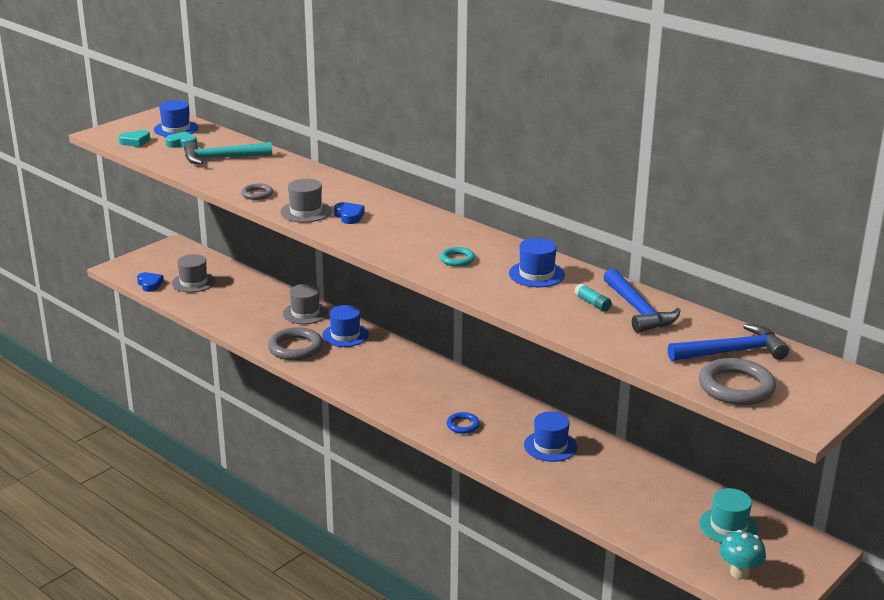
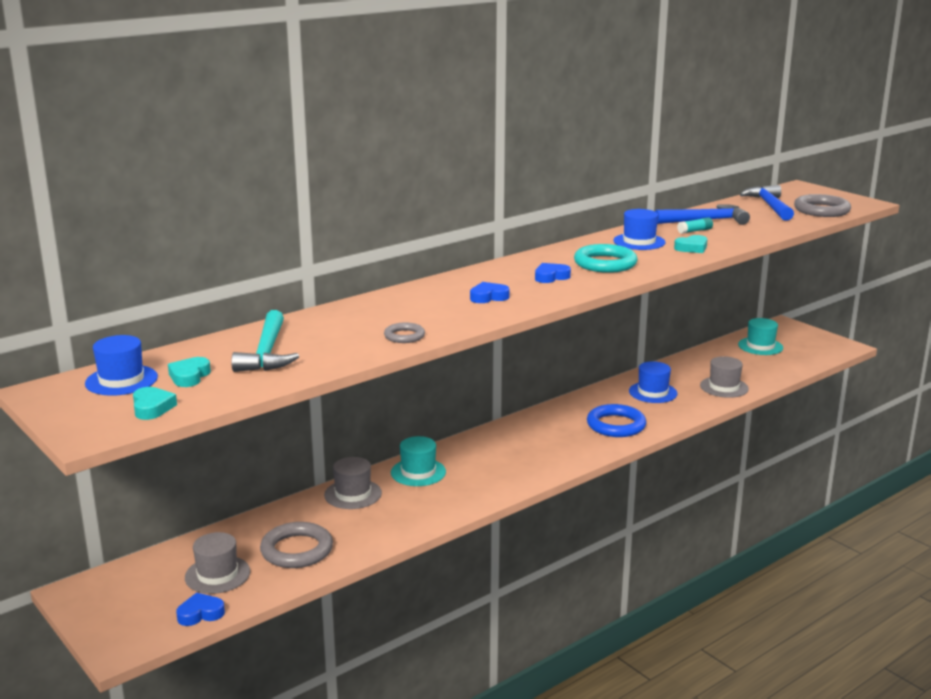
camera: 80 degrees left, 5 degrees down
(295, 348) = (437, 504): grey ring -> grey ring (297, 550)
(306, 211) = (468, 315): grey hat -> grey hat (724, 387)
(345, 335) = (418, 472): blue hat -> turquoise hat
(409, 237) = (551, 277): none -> blue heart
(457, 259) = (605, 263): turquoise ring -> turquoise ring, size x1.81
(463, 425) = (616, 425): blue ring -> blue ring, size x1.81
(527, 301) = (692, 248): none -> turquoise heart
(739, 572) = (815, 351): turquoise mushroom -> none

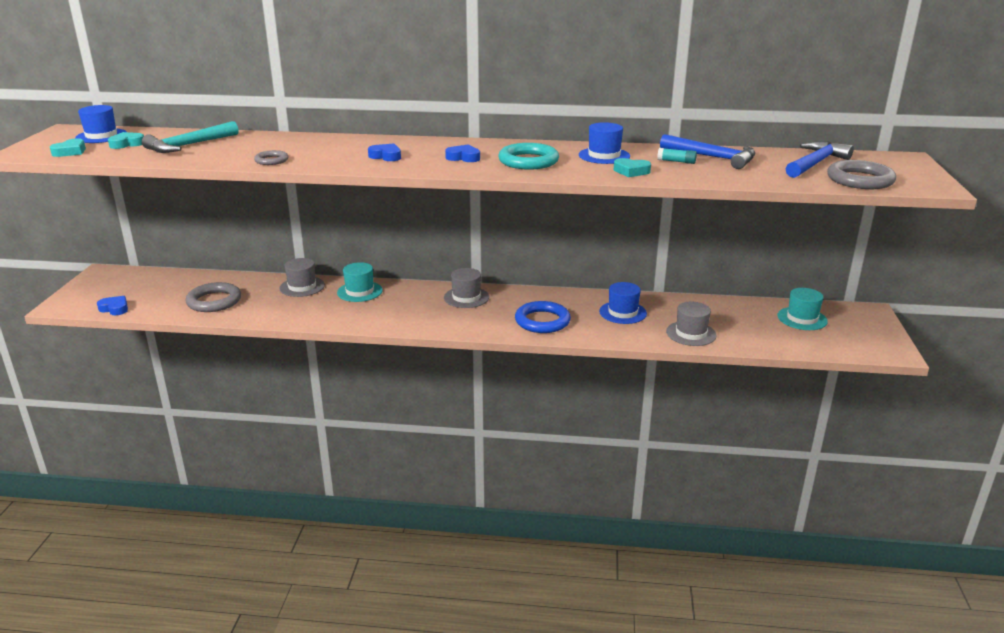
camera: 45 degrees right, 5 degrees up
(217, 574) = (160, 294): grey hat -> grey hat (466, 297)

